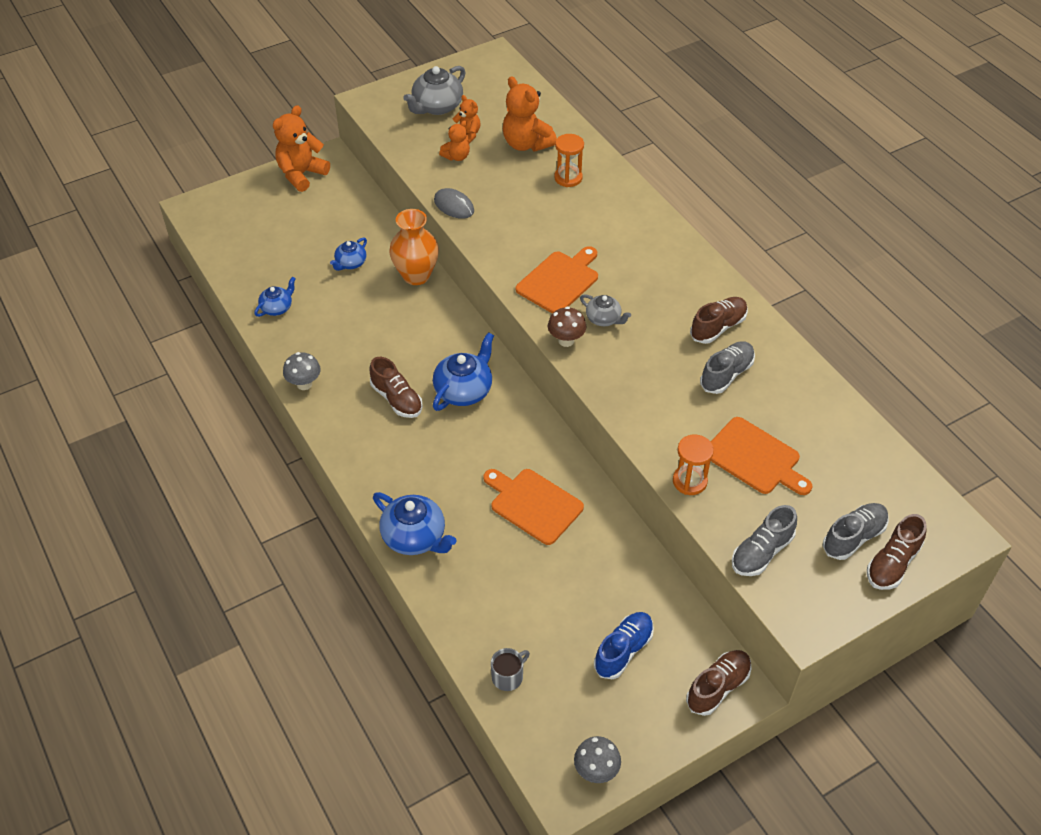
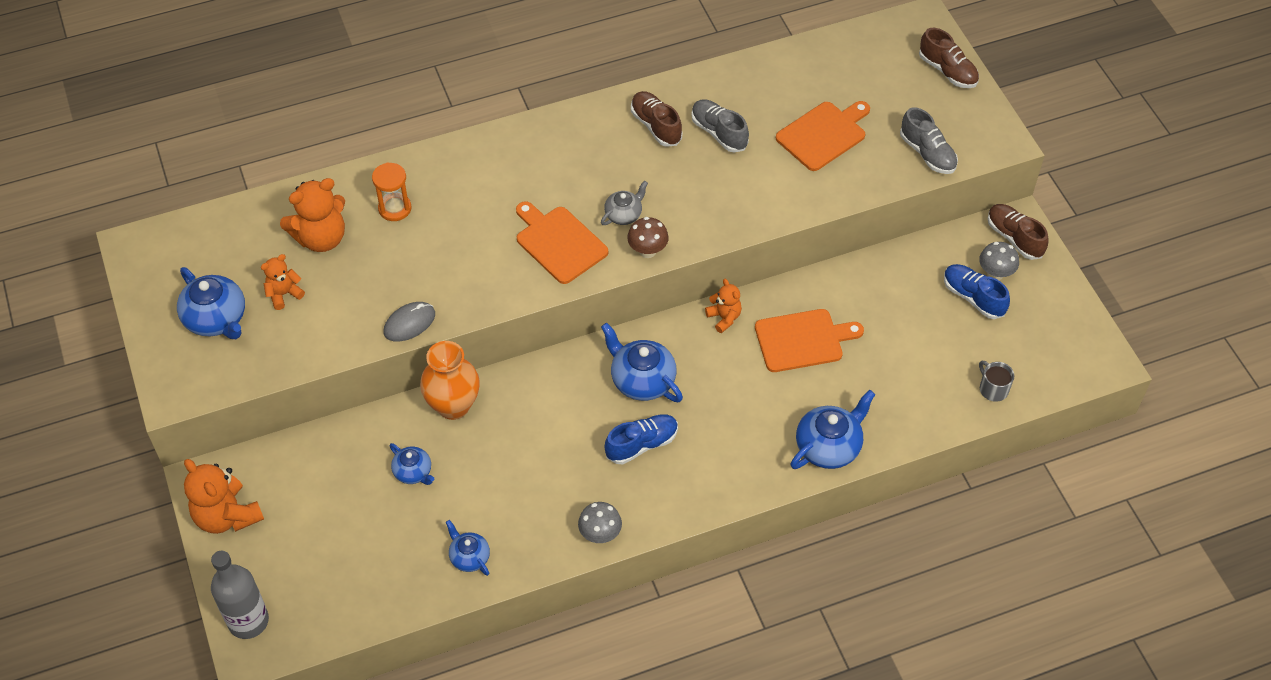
camera: 80 degrees left, 5 degrees up
(217, 202) = (248, 621): none -> grey bottle
(397, 399) = (642, 444): brown shoe -> blue shoe
(437, 107) = (216, 319): grey teapot -> blue teapot
(456, 156) = (321, 310): orange teddy bear -> orange teddy bear (724, 318)
(533, 504) = (802, 340): orange cutting board -> orange cutting board turned 150 degrees counterclockwise
(596, 771) = (1088, 338): grey mushroom -> grey mushroom (995, 274)
(689, 481) = (843, 187): orange hourglass -> none
(854, 537) = (918, 89): grey shoe -> none

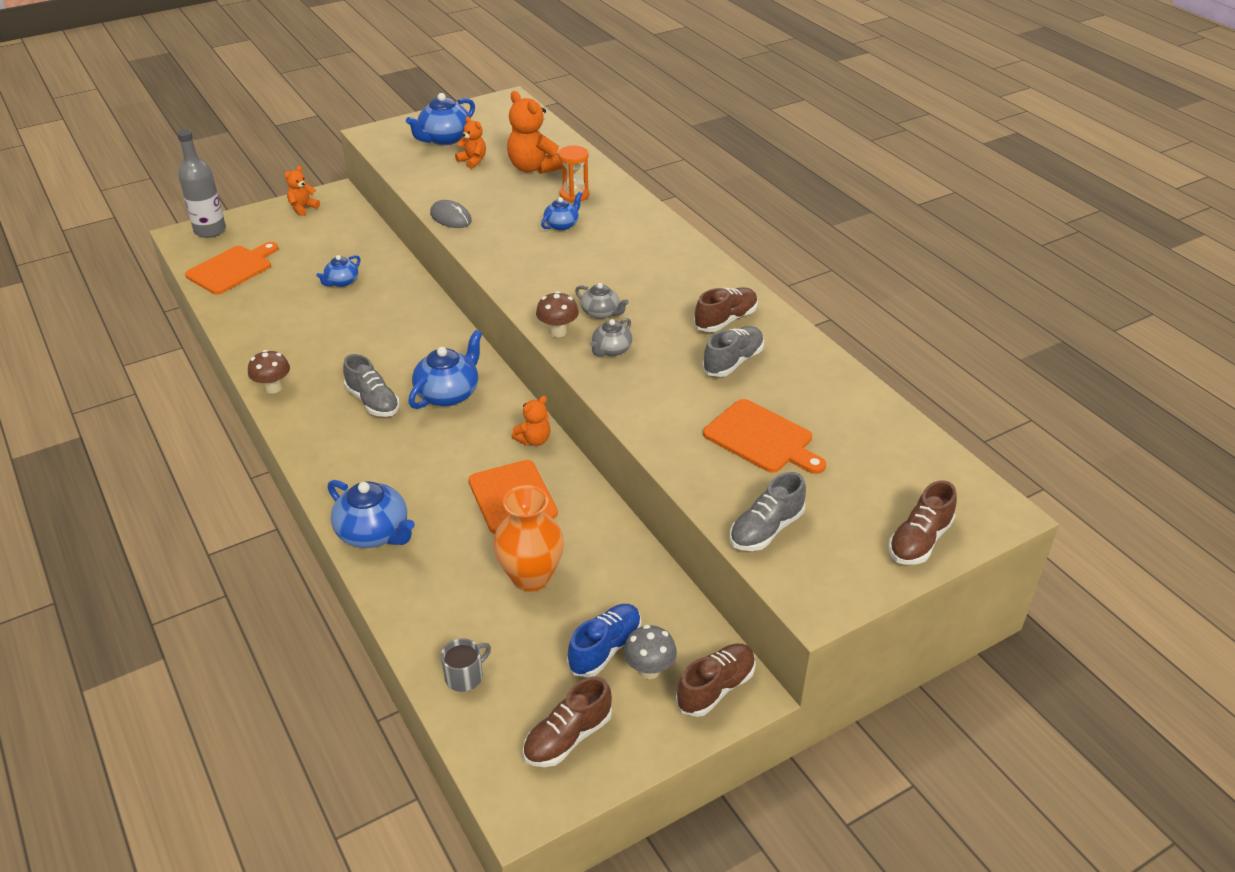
camera: 80 degrees right, 15 degrees down
(227, 516) = (303, 208): orange teddy bear -> orange teddy bear, size x0.56
(453, 406) = (410, 292): orange vase -> orange vase (531, 577)
(469, 557) = (256, 320): blue teapot -> blue teapot (562, 225)
(559, 242) = (556, 280): orange cutting board -> orange cutting board (232, 269)
(600, 534) = (273, 388): grey mushroom -> brown mushroom
(642, 444) = (373, 402): blue shoe -> grey shoe
(684, 215) = (611, 350): none -> grey teapot
(1052, 330) = (567, 737): none -> brown shoe

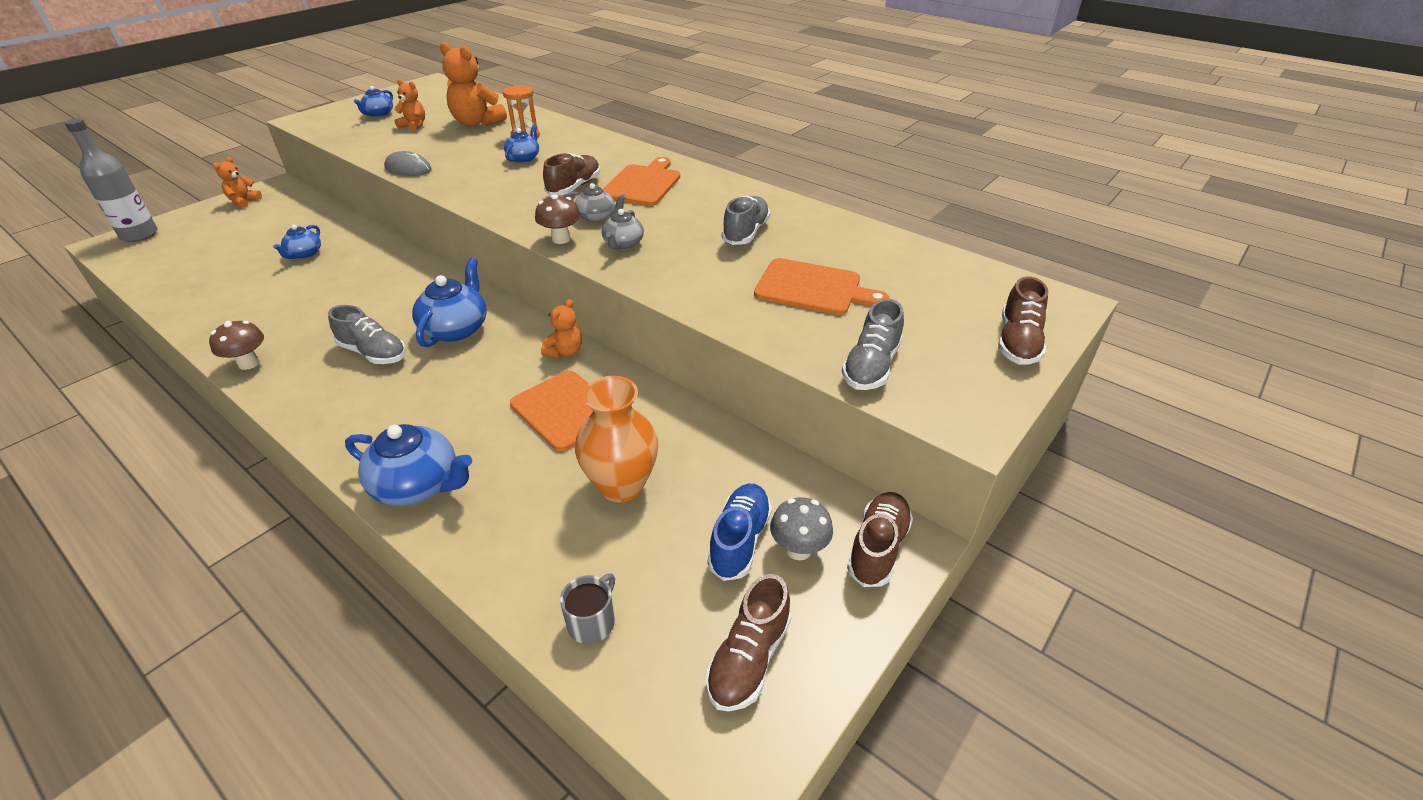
camera: 20 degrees left, 0 degrees up
(232, 269) = (173, 263): orange cutting board -> orange cutting board (643, 184)
(444, 139) = (379, 114): blue teapot -> blue teapot, size x0.59
(726, 320) = (719, 203): brown shoe -> brown shoe (574, 187)

